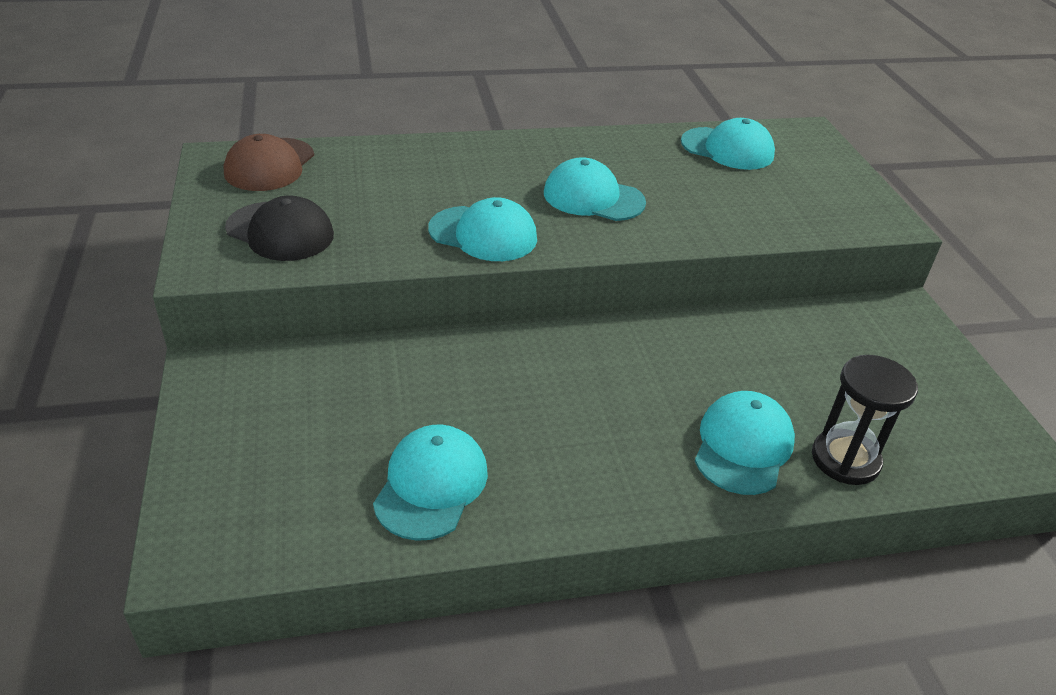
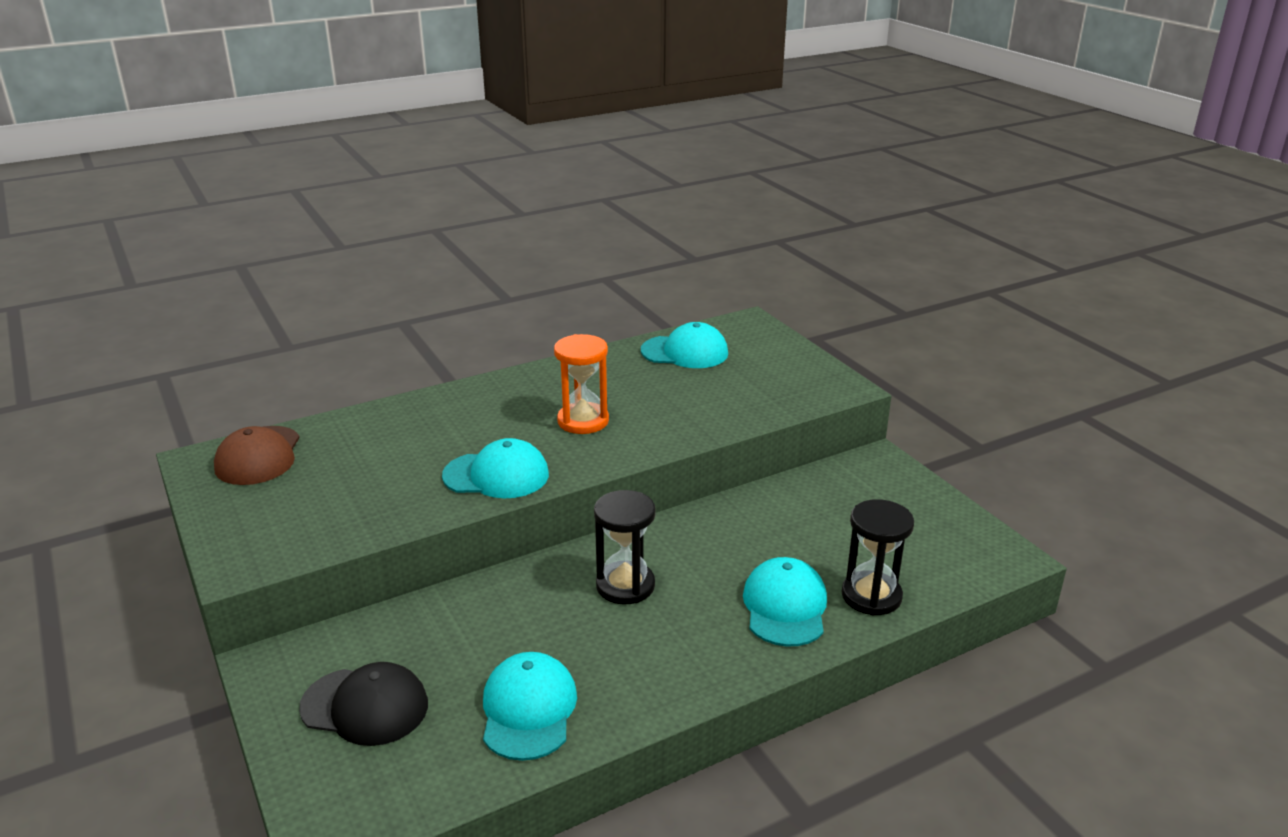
camera: 15 degrees left, 10 degrees down
(280, 232) = (300, 516): black cap -> black cap (365, 706)
(581, 379) = (625, 585): none -> black hourglass
(593, 197) = (583, 421): turquoise cap -> orange hourglass

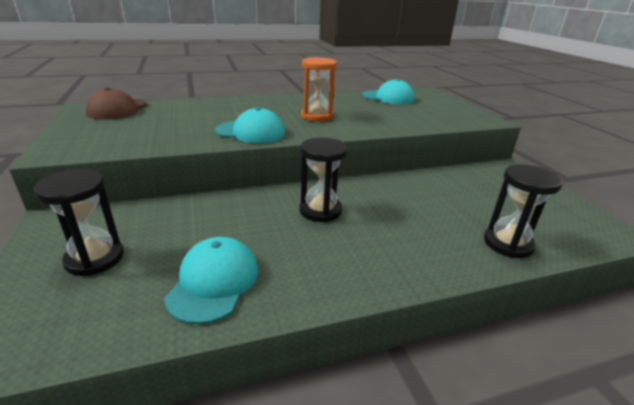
camera: 10 degrees right, 0 degrees up
(365, 706) = (95, 258): black cap -> black hourglass
(785, 607) = (437, 240): turquoise cap -> none

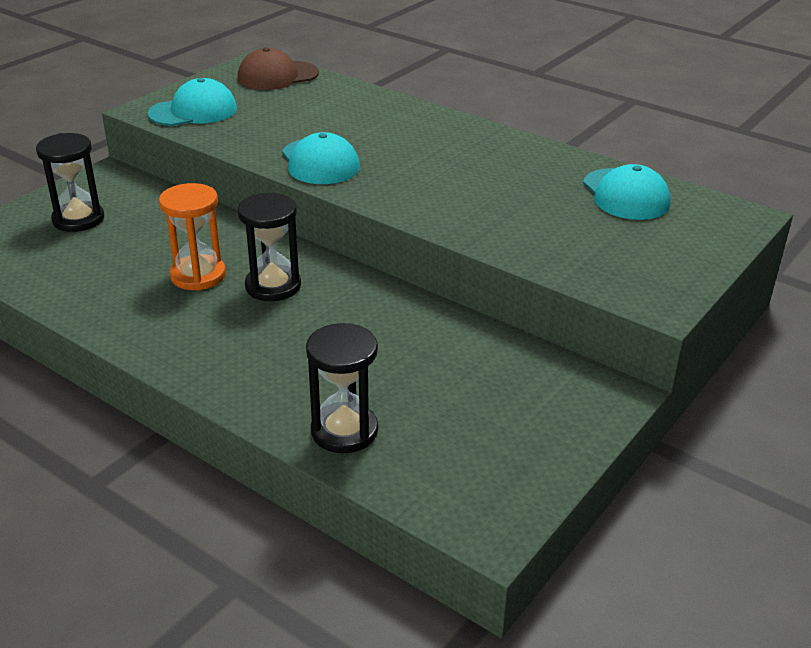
camera: 55 degrees right, 5 degrees up
(214, 282) = (98, 282): turquoise cap -> turquoise cap (193, 111)
(317, 116) = (438, 176): orange hourglass -> orange hourglass (198, 275)

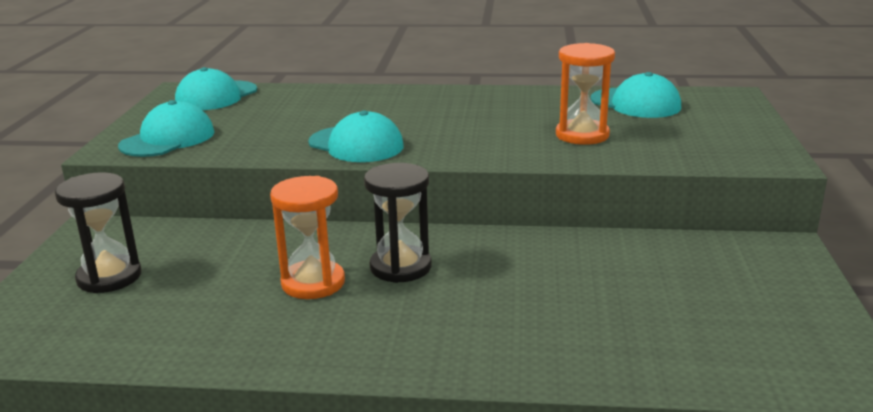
camera: 30 degrees left, 10 degrees down
(277, 76) = (216, 96): brown cap -> turquoise cap
(344, 431) = (634, 356): black hourglass -> none
(520, 214) = (582, 135): none -> orange hourglass

